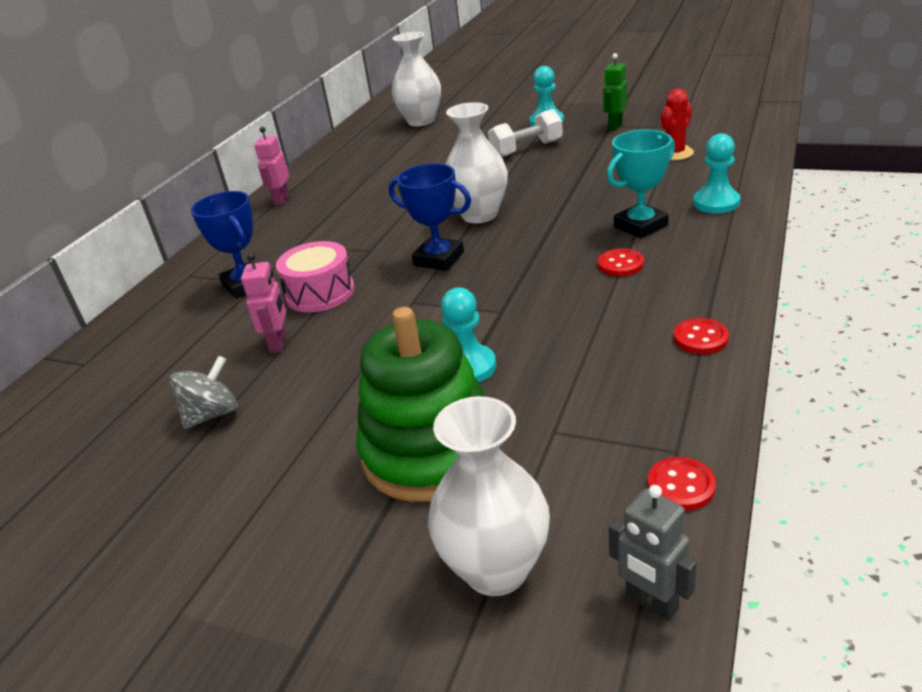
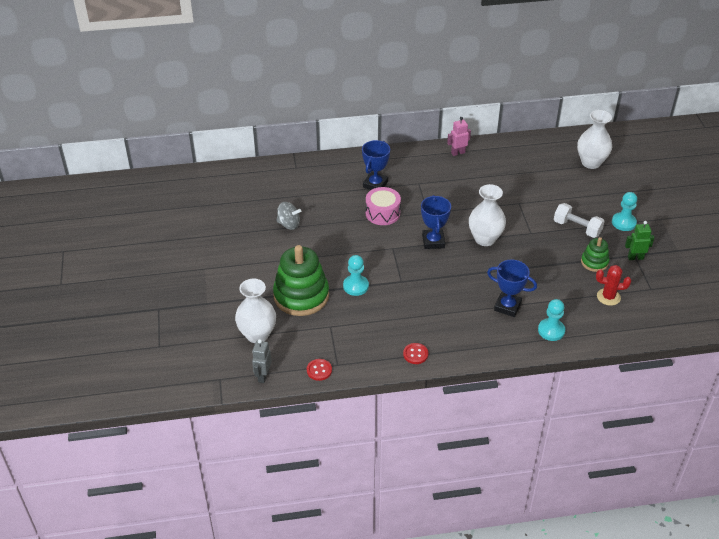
camera: 55 degrees right, 10 degrees up
(279, 343) = (340, 219): pink robot -> none
(601, 150) = (594, 262): none -> green stacking toy
(620, 264) = (464, 310): red button -> none
(640, 226) = (507, 306): turquoise trophy -> blue trophy

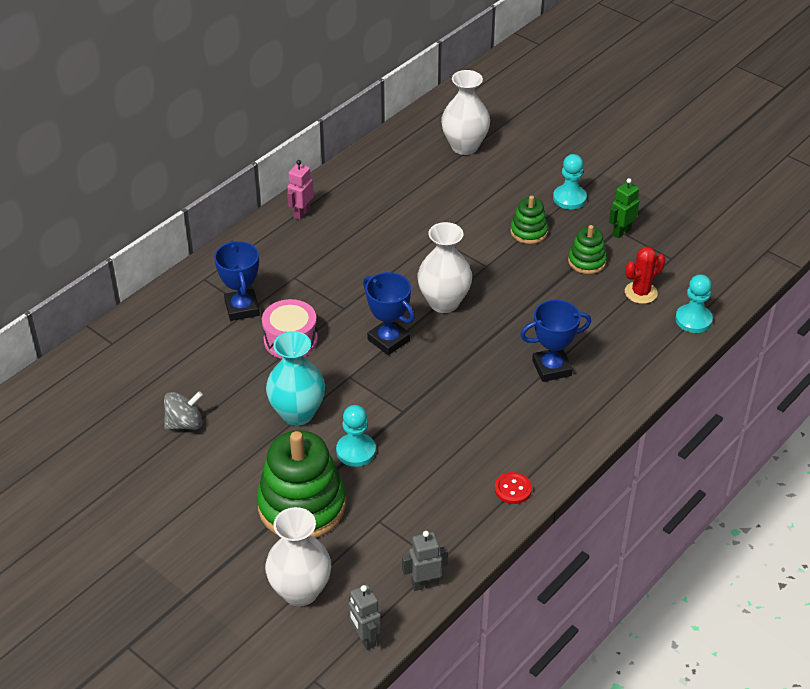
camera: 40 degrees left, 0 degrees up
(319, 370) = (425, 584): red button -> grey robot
(347, 251) = (297, 413): none -> turquoise vase
(551, 330) = (624, 367): turquoise pawn -> turquoise pawn (693, 320)
(577, 228) = (529, 232): white dumbbell -> green stacking toy

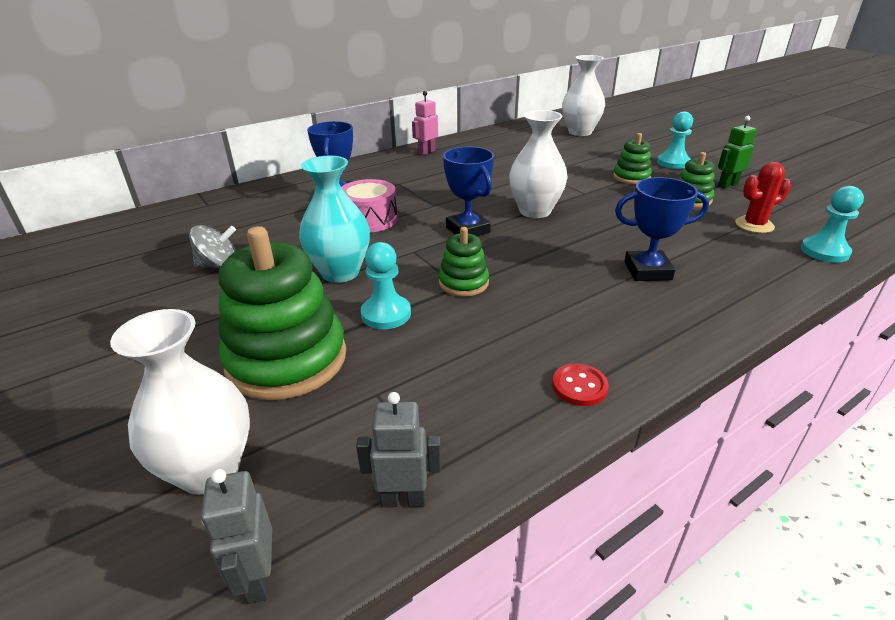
camera: 15 degrees right, 10 degrees down
(406, 407) = (463, 283): none -> green stacking toy

